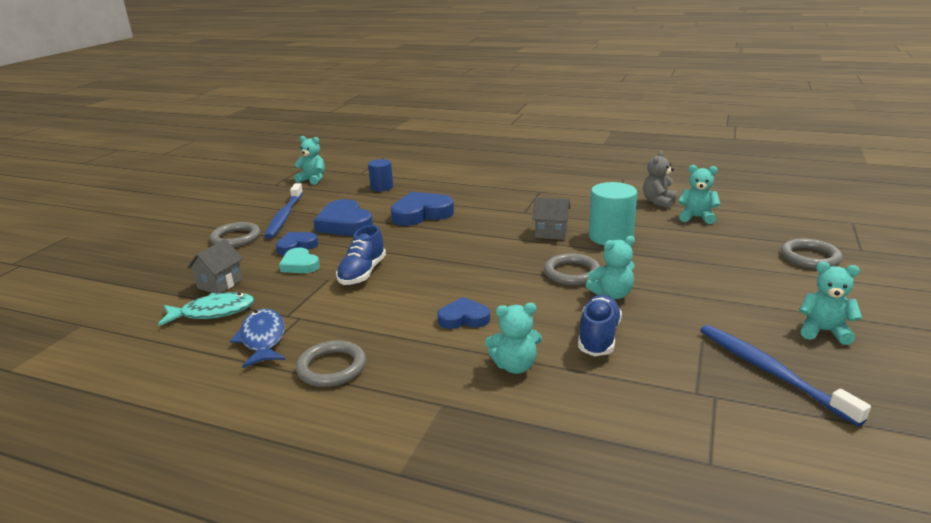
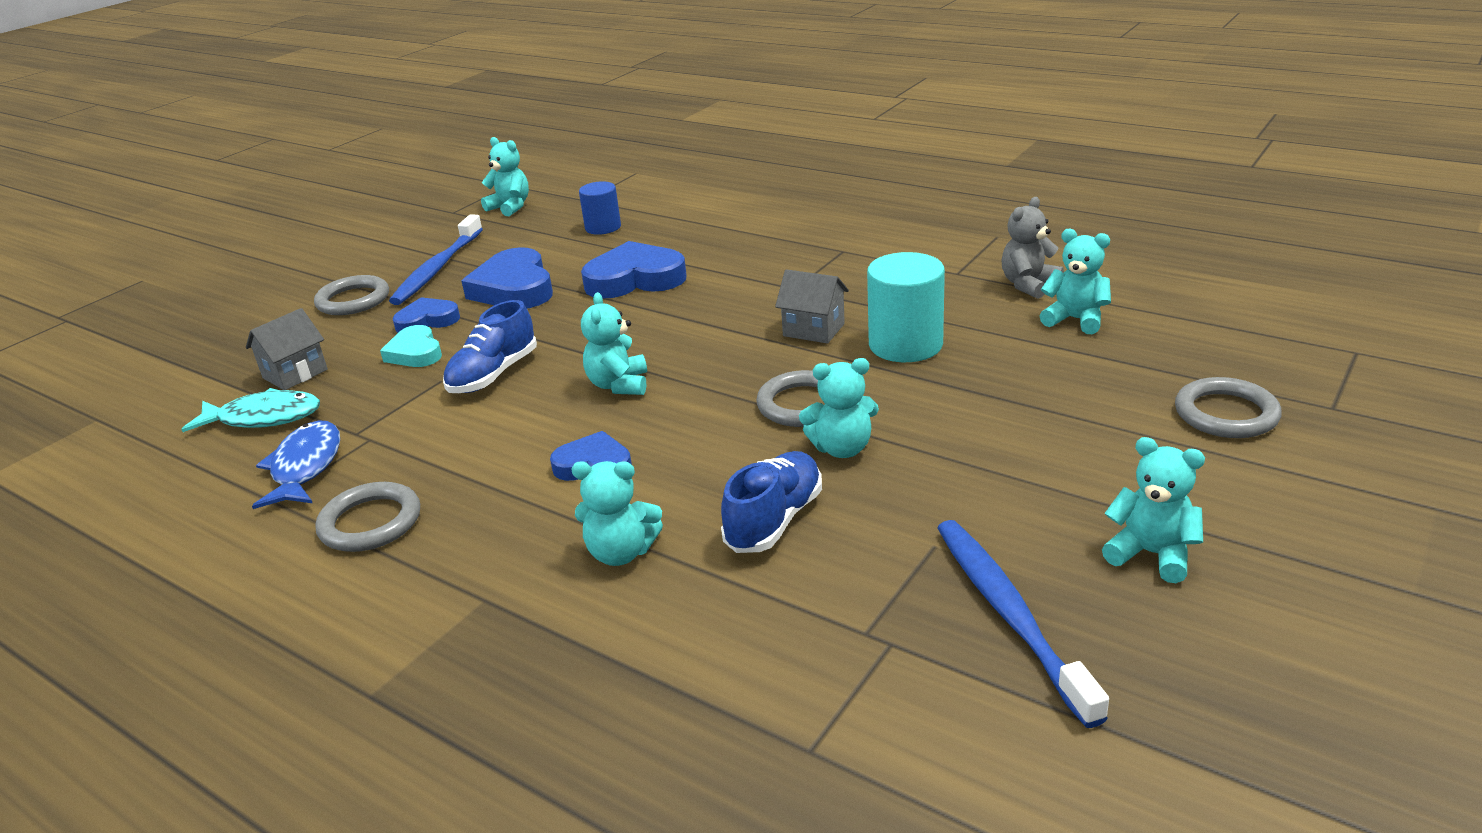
camera: 15 degrees right, 5 degrees up
(450, 272) = (619, 385): none -> turquoise teddy bear

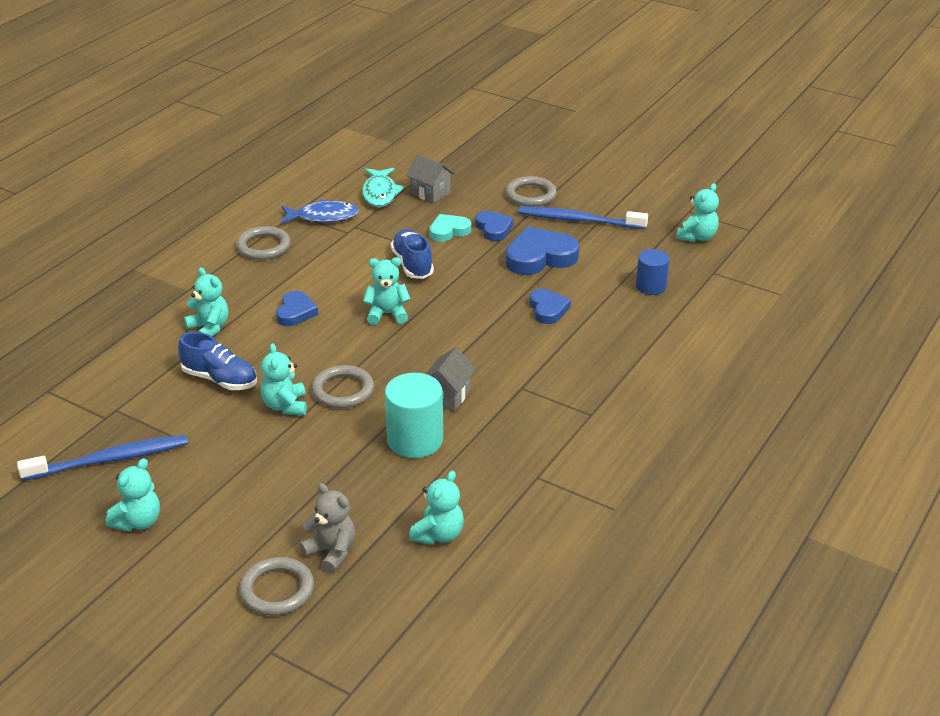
camera: 85 degrees right, 5 degrees up
(493, 374) = (412, 264): blue shoe -> blue shoe turned 45 degrees clockwise
(621, 552) = (209, 328): turquoise teddy bear -> turquoise teddy bear turned 135 degrees clockwise
(635, 279) = (548, 309): blue heart -> blue heart, size x0.60
(1029, 285) = (507, 516): grey teddy bear -> grey teddy bear (331, 552)

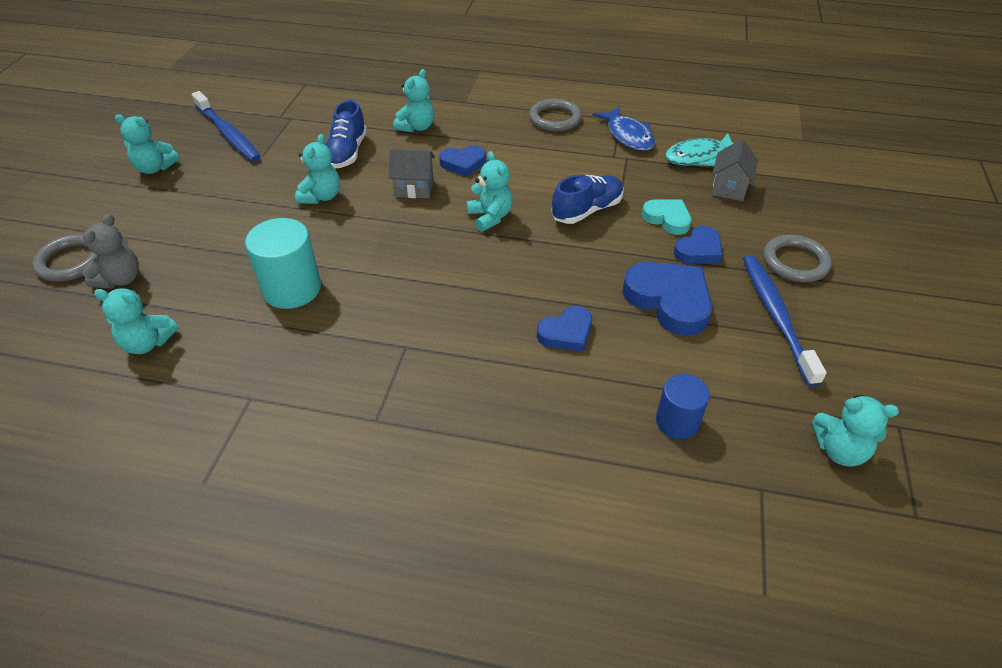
camera: 70 degrees right, 10 degrees up
(285, 406) = (321, 196): turquoise teddy bear -> turquoise teddy bear turned 135 degrees clockwise
(343, 390) = (355, 223): grey ring -> none
(447, 396) = (370, 293): grey house -> grey house (414, 188)

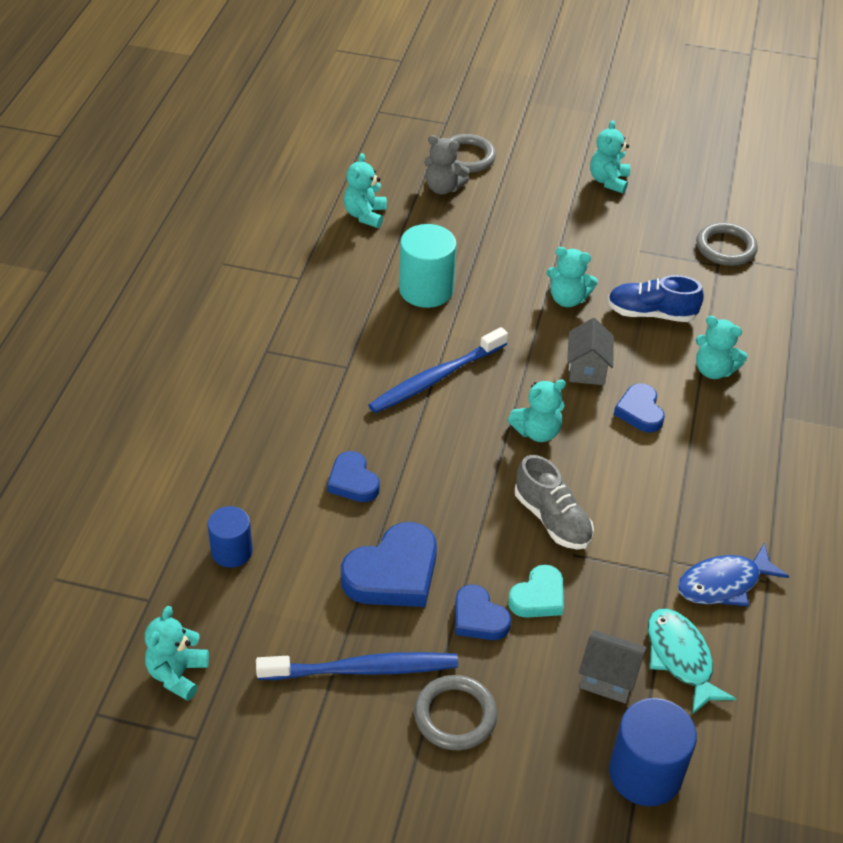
camera: 90 degrees right, 0 degrees up
(228, 134) = (677, 221): blue toothbrush -> blue toothbrush (435, 378)
(555, 118) = (756, 507): grey ring -> grey ring (725, 247)
(587, 210) = (552, 519): blue shoe -> grey shoe
(797, 175) = (645, 773): none -> blue cylinder

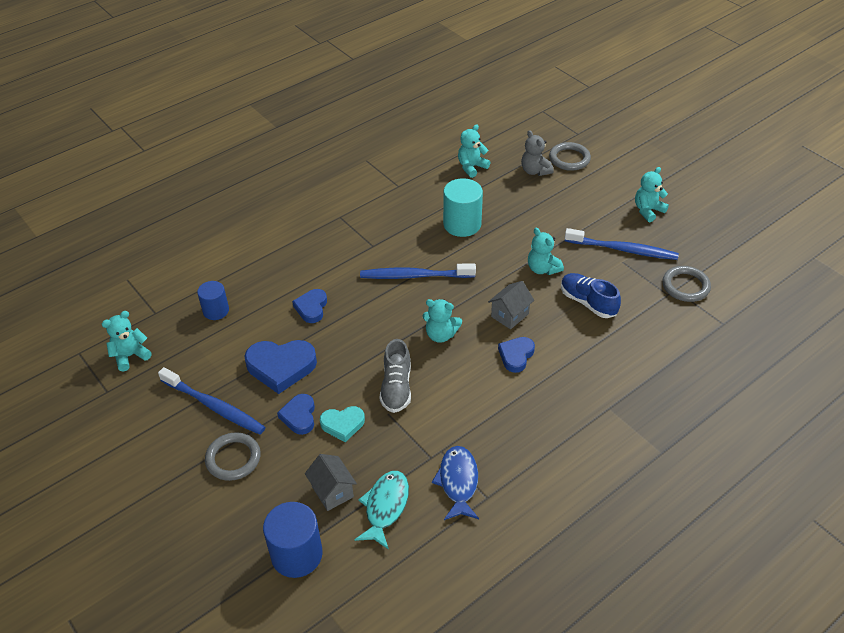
camera: 40 degrees right, 0 degrees up
(628, 237) = (623, 250): none -> blue toothbrush
(713, 370) = (592, 356): turquoise teddy bear -> none
(724, 583) = (458, 482): blue fish -> blue fish turned 75 degrees clockwise

